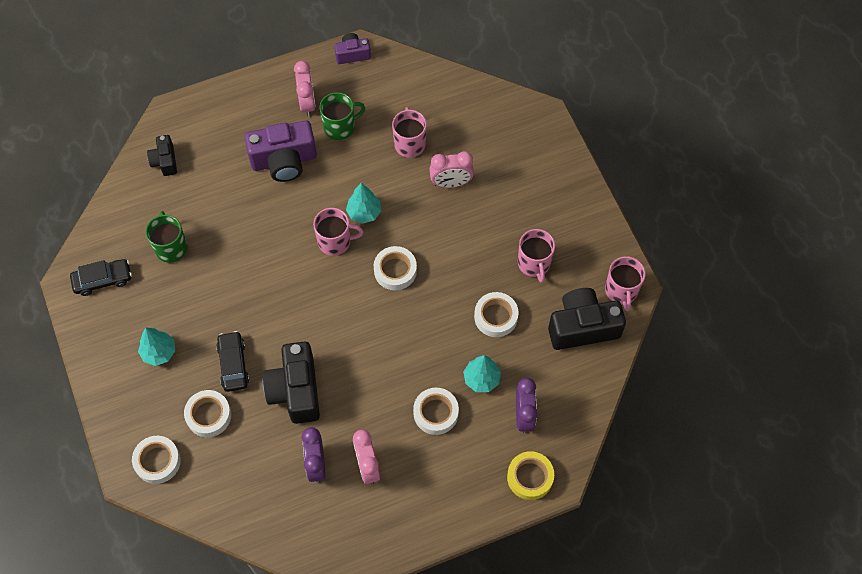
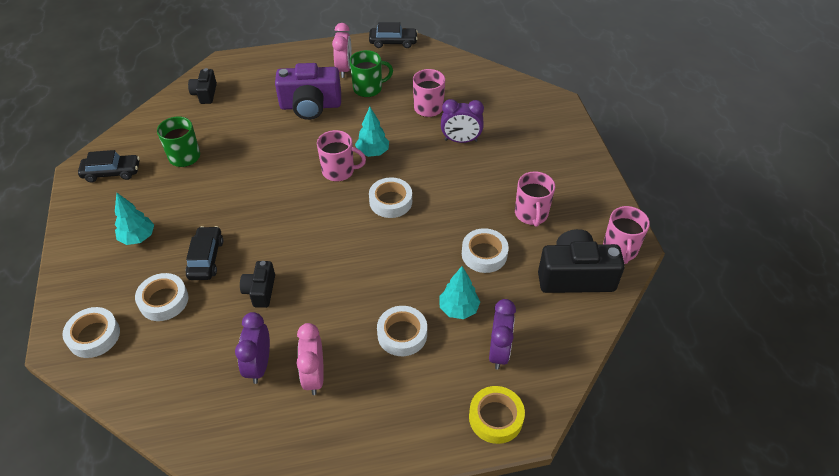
camera: 10 degrees right, 15 degrees down
(295, 390) = (260, 291): black camera -> black camera, size x0.54
(352, 54) = (393, 42): purple camera -> black car
(451, 183) = (461, 140): pink clock -> purple clock

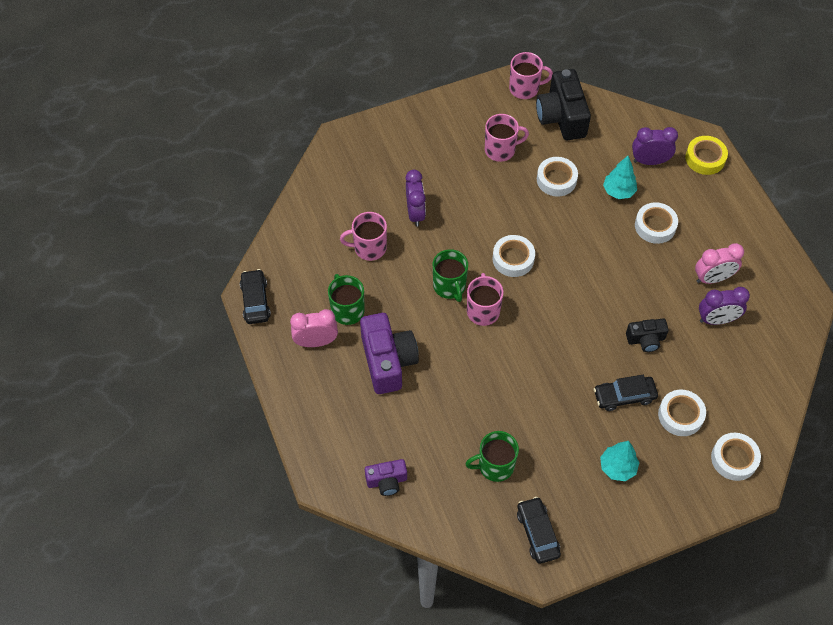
camera: 100 degrees left, 10 degrees up
(205, 94) = (387, 481): black camera -> purple camera
(372, 152) = (449, 286): turquoise tree -> green mug

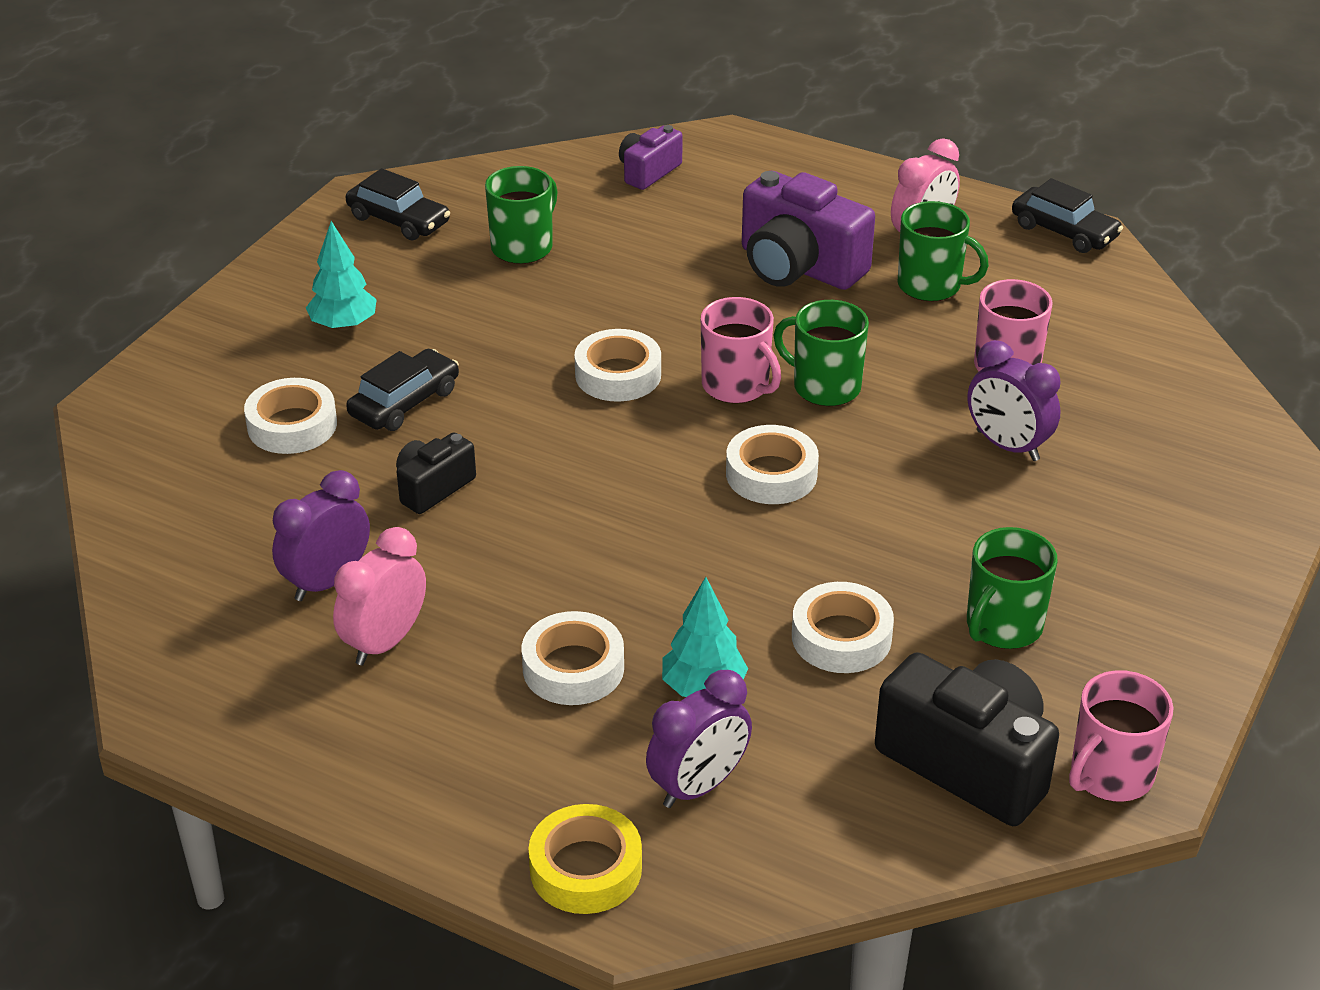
camera: 140 degrees right, 20 degrees down
(500, 150) = (1003, 626): pink mug -> green mug
(734, 459) = (163, 419): white tape -> white tape (618, 375)

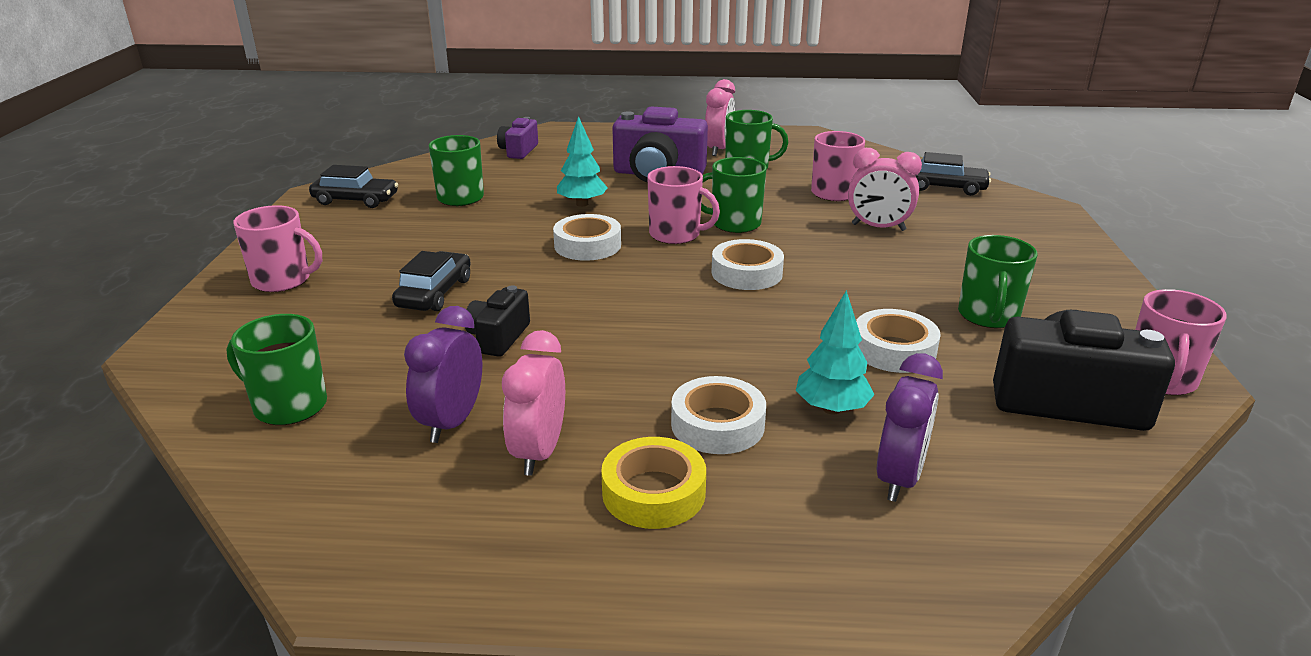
camera: 25 degrees left, 10 degrees down
(194, 513) = (289, 406): none -> green mug
(260, 337) = (283, 280): none -> pink mug
(292, 425) = (346, 326): white tape -> none
(343, 325) = (351, 260): turquoise tree -> turquoise tree (582, 204)
(585, 868) = (875, 577): yellow tape -> yellow tape (653, 492)
(1007, 446) = (878, 227): purple clock -> pink clock
(1064, 231) = (797, 135): black car -> black car (945, 187)

